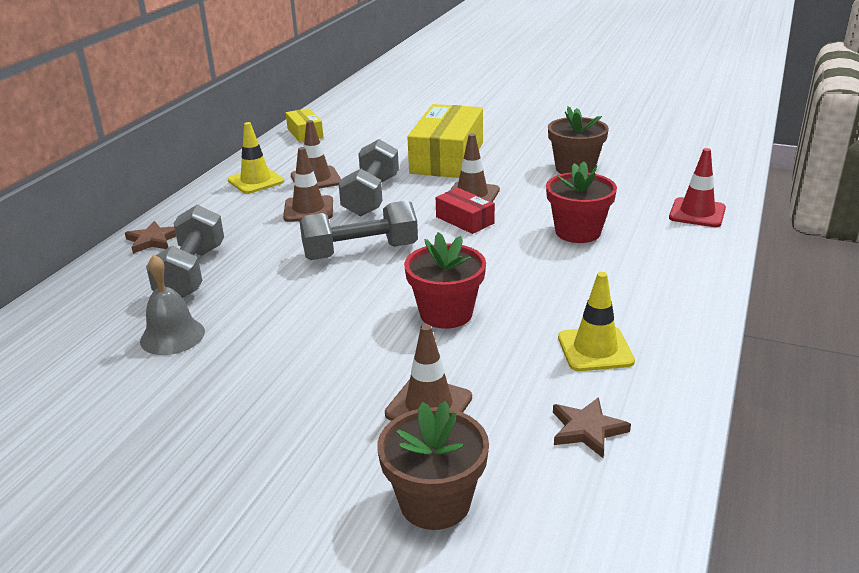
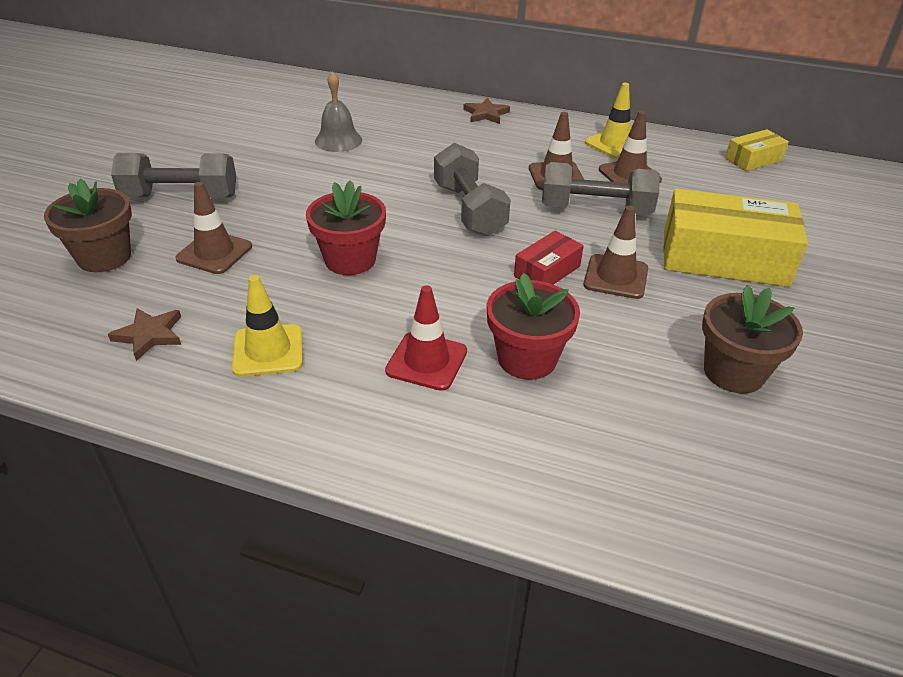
camera: 85 degrees right, 10 degrees up
(192, 273) = (431, 136): grey dumbbell -> grey dumbbell (181, 197)
(697, 213) = (606, 494): red traffic cone -> red traffic cone (426, 361)

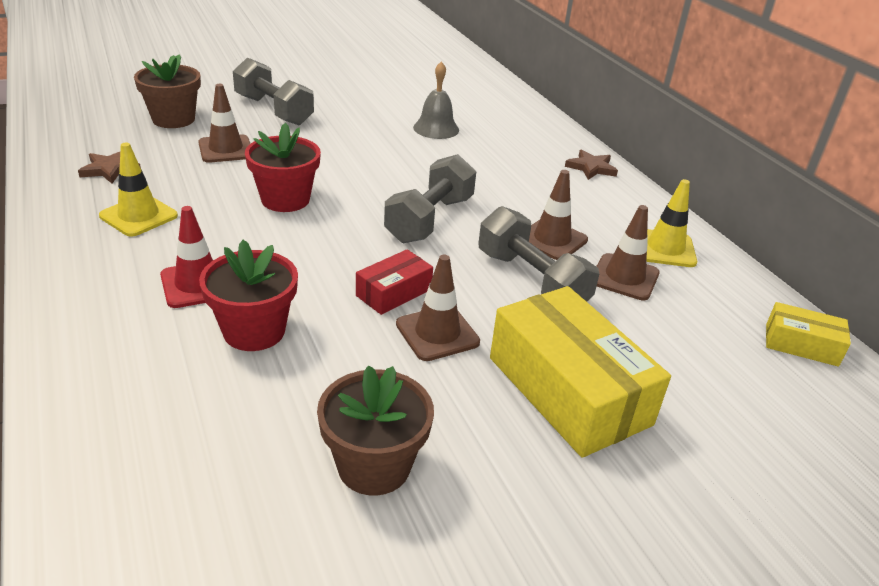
camera: 45 degrees right, 5 degrees down
(547, 271) = (393, 292): red box -> red box turned 45 degrees counterclockwise

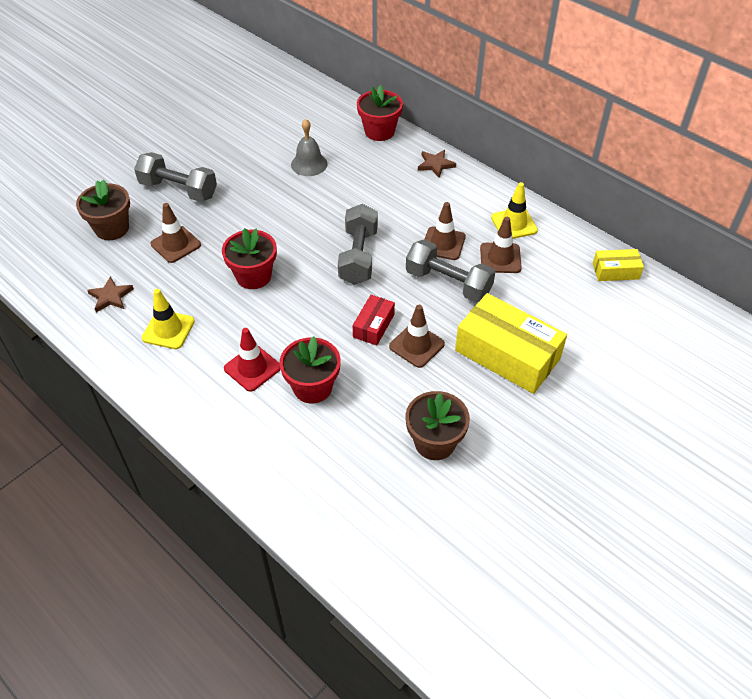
camera: 20 degrees left, 15 degrees up
(540, 125) = (379, 131): none -> red flower pot

